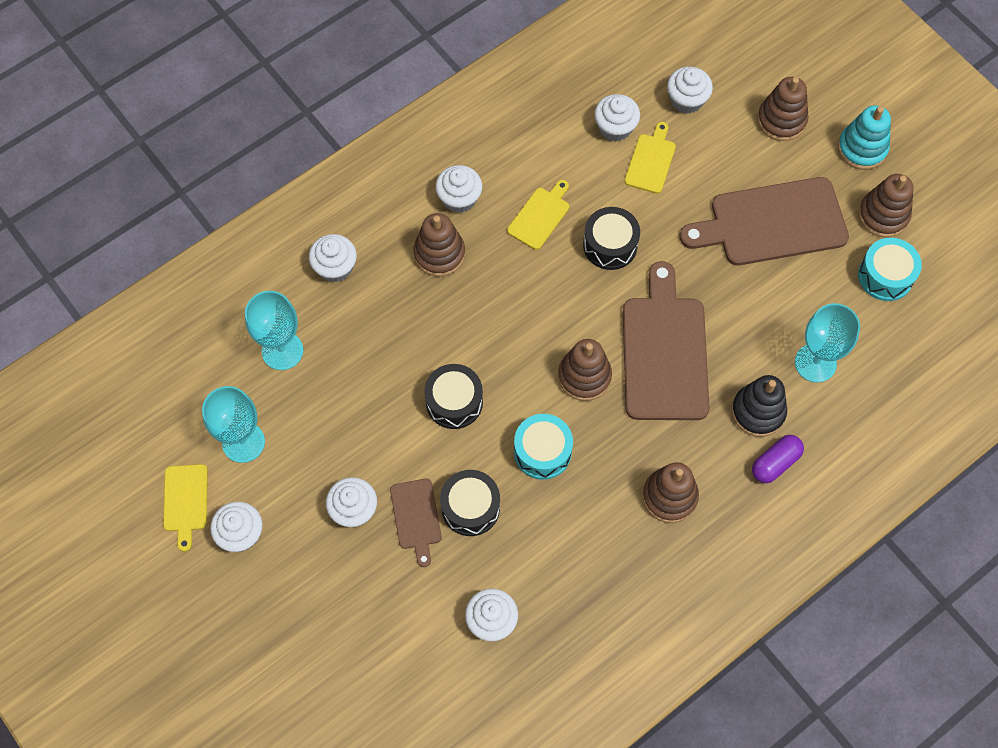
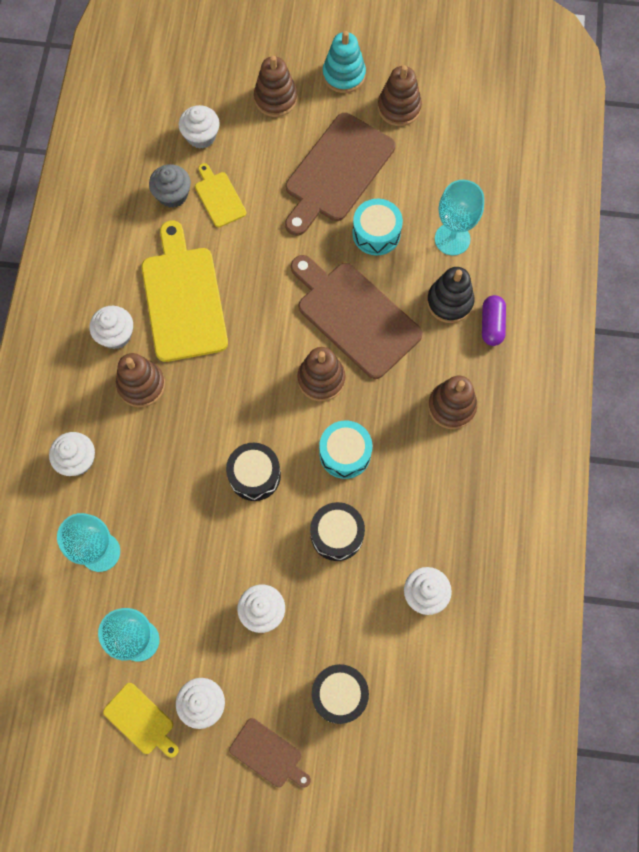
camera: 45 degrees left, 5 degrees up
(416, 517) = (309, 575): brown cutting board -> brown cutting board (268, 754)
(540, 216) = (183, 298): yellow cutting board -> yellow cutting board, size x2.01
(610, 245) = (249, 277): black drum -> black drum (339, 694)
(615, 127) = (172, 195): white cupcake -> grey cupcake
(885, 276) = (438, 146): turquoise drum -> turquoise drum (376, 233)

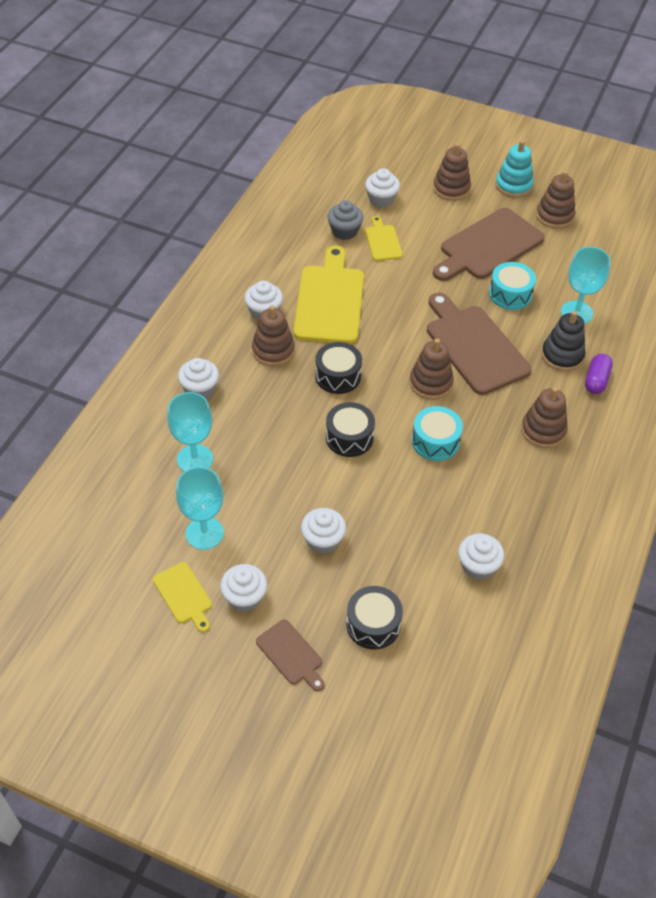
camera: 15 degrees right, 20 degrees down
(337, 534) = (409, 499): black drum -> black drum (338, 376)

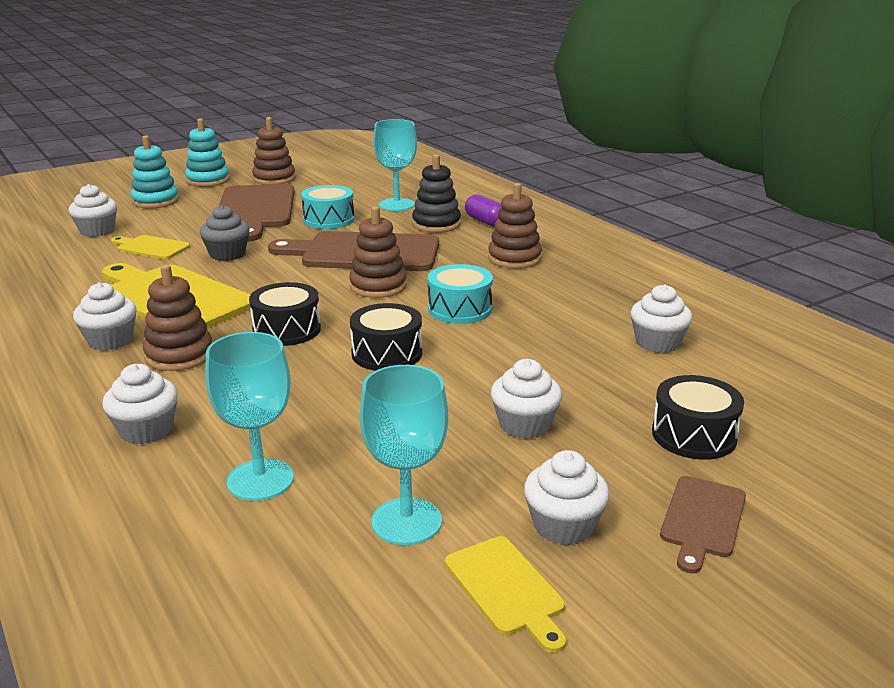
camera: 55 degrees left, 25 degrees down
(184, 595) = (506, 589): yellow cutting board -> yellow cutting board turned 60 degrees clockwise
(291, 655) = (702, 520): brown cutting board -> brown cutting board turned 120 degrees clockwise
(344, 231) = (96, 260): grey cupcake -> grey cupcake (227, 254)
(451, 189) = (155, 201): brown stacking toy -> turquoise stacking toy

